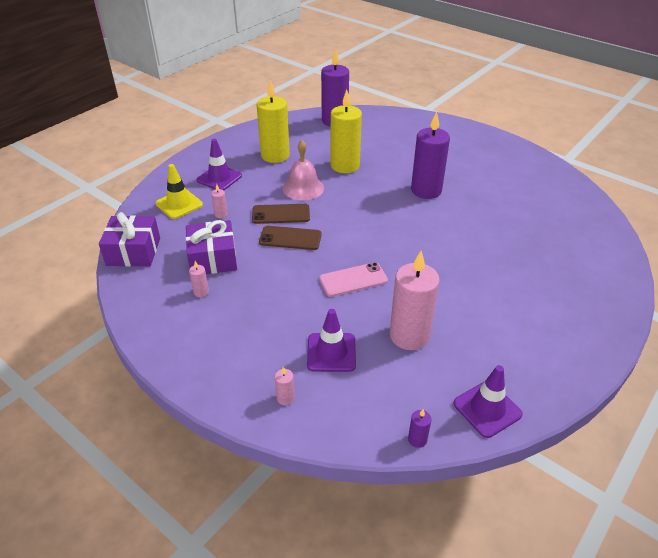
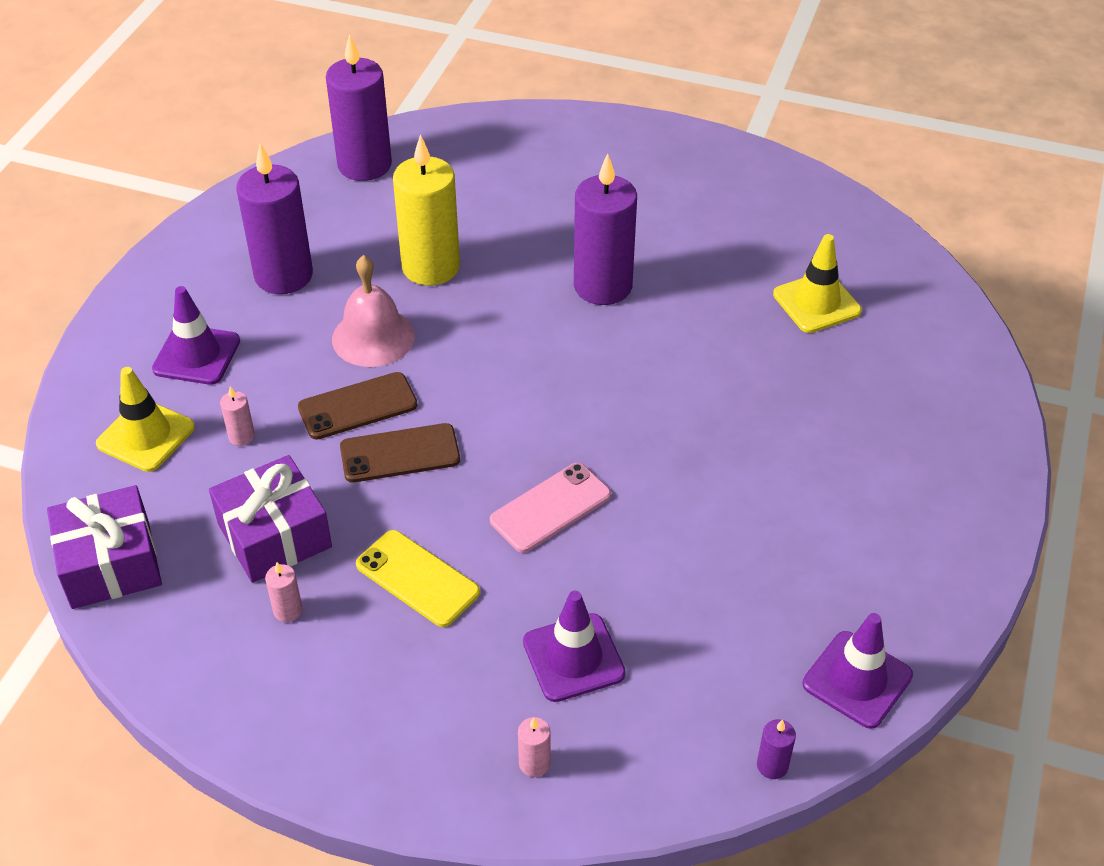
camera: 20 degrees left, 5 degrees up
(270, 294) = (417, 578): none -> yellow phone
(275, 155) = (283, 275): yellow candle -> purple candle
(409, 335) = (688, 587): pink candle -> none
(538, 221) = (816, 303): none -> yellow traffic cone

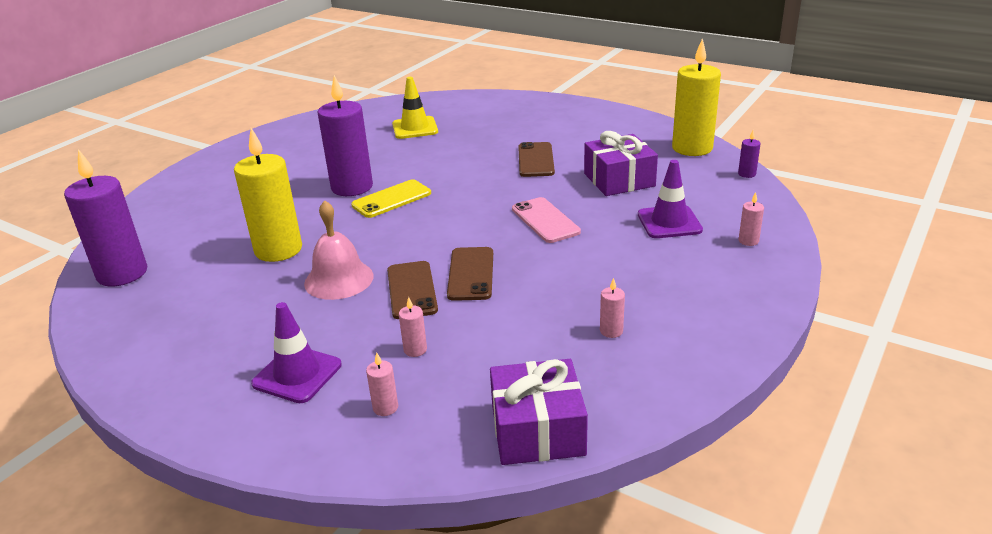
camera: 75 degrees left, 15 degrees down
(146, 436) = (385, 407): yellow traffic cone -> pink candle
(274, 535) = (533, 335): purple gift -> purple gift (619, 180)
(283, 275) = (229, 321): purple candle -> none
(417, 578) = (593, 273): yellow phone -> yellow phone (391, 199)
(744, 468) = (536, 160): none -> brown phone
(857, 680) = (692, 148): purple traffic cone -> yellow candle

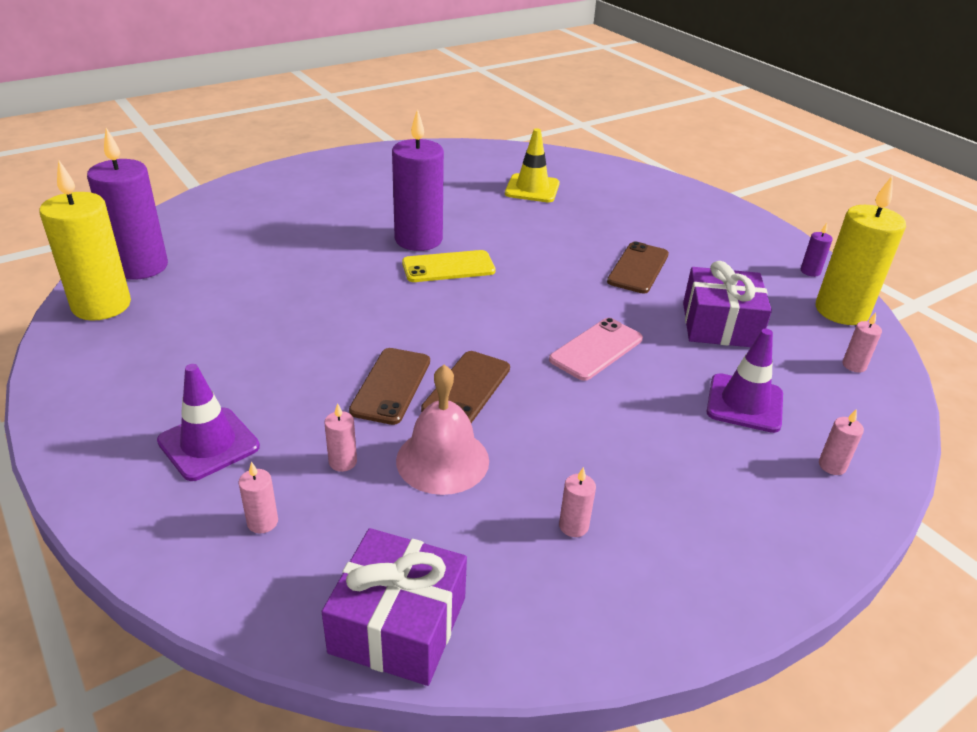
camera: 20 degrees right, 5 degrees up
(278, 250) = (296, 289): yellow candle -> yellow candle (101, 305)
(339, 279) = (328, 345): pink bell -> pink bell (442, 460)
(545, 220) = (596, 349): pink phone -> pink phone turned 45 degrees clockwise
(722, 178) = (854, 365): none -> pink candle
(747, 174) = (892, 370): purple candle -> purple candle (810, 271)

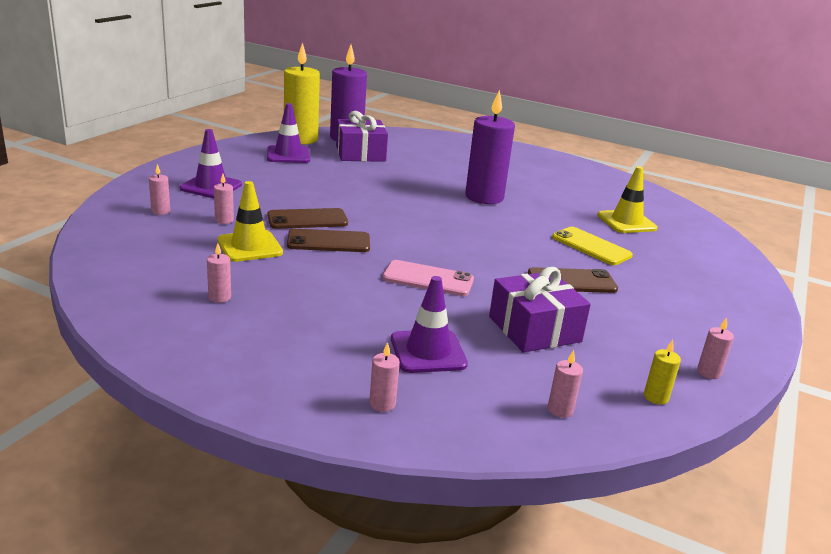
camera: 60 degrees right, 10 degrees down
(153, 335) = (288, 155): none -> purple traffic cone
(398, 625) = (105, 259): purple gift -> purple gift (360, 153)
(442, 460) = (250, 246): pink bell -> yellow traffic cone
(448, 267) = (463, 212): yellow phone -> yellow phone (591, 246)
(810, 271) = (708, 372): purple candle -> pink candle
(841, 311) = (656, 397): yellow candle -> yellow candle, size x0.41

